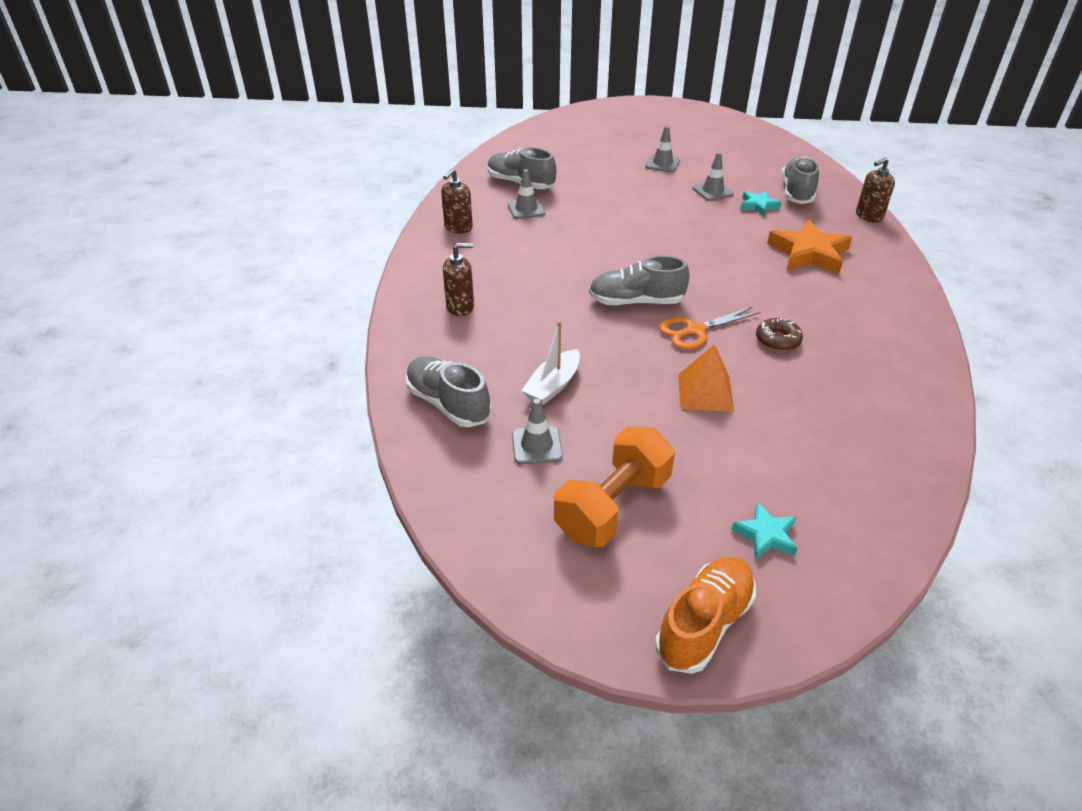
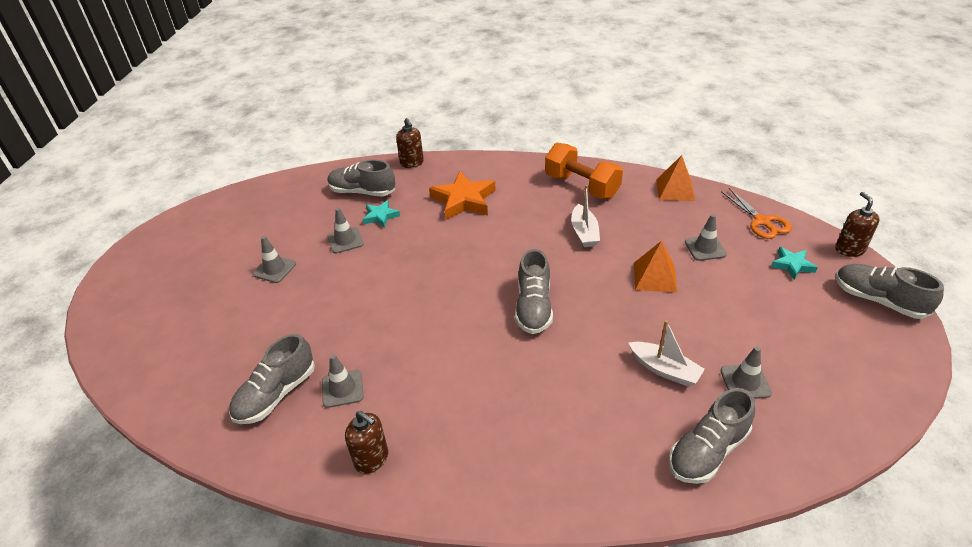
camera: 85 degrees left, 0 degrees up
(460, 307) = (545, 448): brown soap dispenser -> brown soap dispenser (849, 249)
(613, 506) = (796, 337): orange dumbbell -> orange dumbbell (581, 186)
(695, 331) = (575, 274): orange scissors -> orange scissors (761, 221)
(704, 624) = (878, 300): orange shoe -> grey shoe
(777, 340) = (584, 232): brown donut -> white boat
(778, 445) = (705, 248): none -> grey traffic cone
(916, 432) = (675, 190): none -> orange pyramid

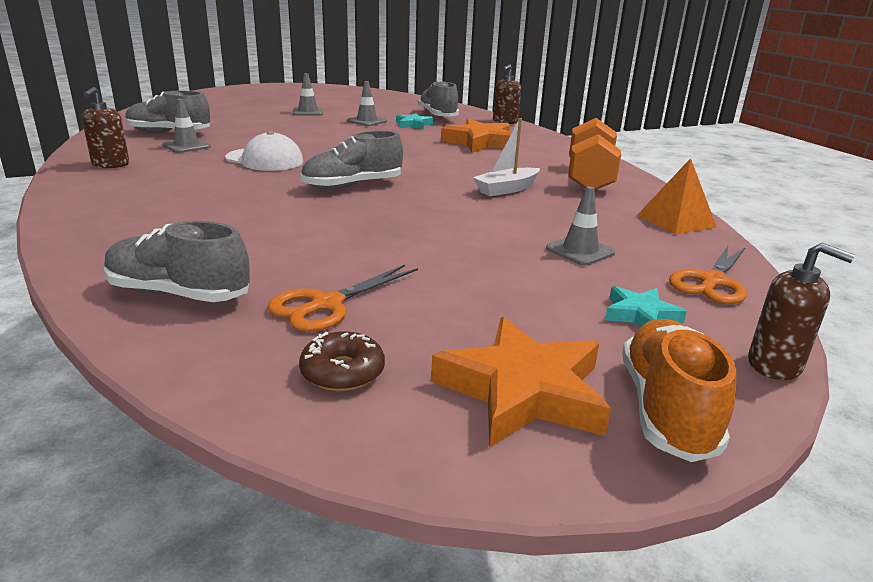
camera: 55 degrees right, 15 degrees down
(429, 342) = (264, 160): none -> white cap
(655, 277) = (476, 230): orange pyramid -> none
(664, 369) = (309, 254): white boat -> none
(745, 382) = (327, 304): grey traffic cone -> orange scissors
(826, 397) = (342, 372): none -> brown donut
(849, 249) = (774, 365): brown soap dispenser -> brown soap dispenser turned 75 degrees clockwise
(856, 338) = (523, 391): none -> orange star
(878, 300) = (666, 409): grey shoe -> orange shoe

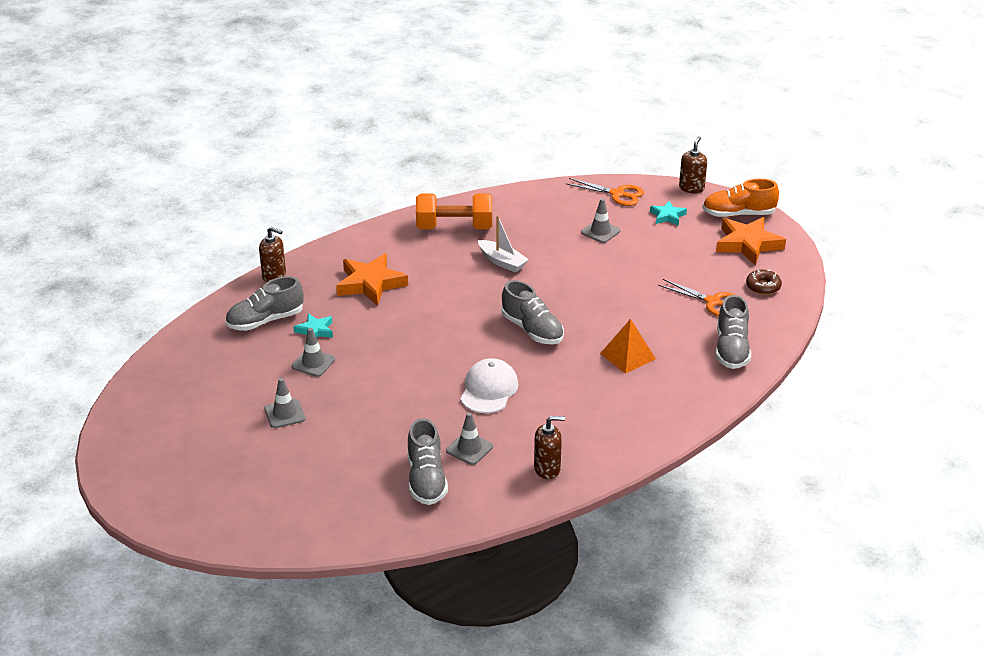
camera: 100 degrees left, 10 degrees up
(676, 221) = (530, 198): orange pyramid -> orange pyramid (627, 356)

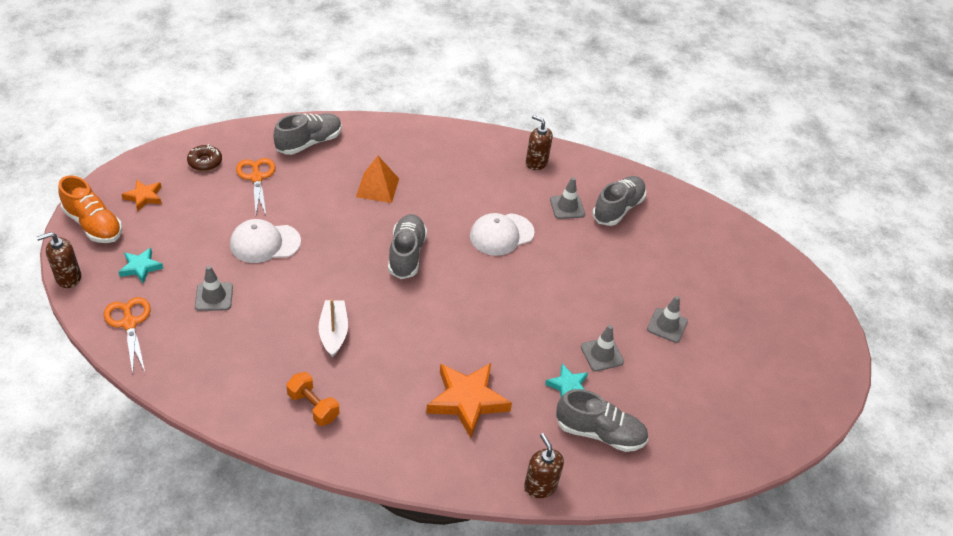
camera: 140 degrees left, 10 degrees up
(454, 227) = (313, 406): orange dumbbell -> orange dumbbell, size x0.59
(629, 273) = (265, 243): none -> white cap
(748, 244) = (144, 197): orange star -> orange star, size x0.54

